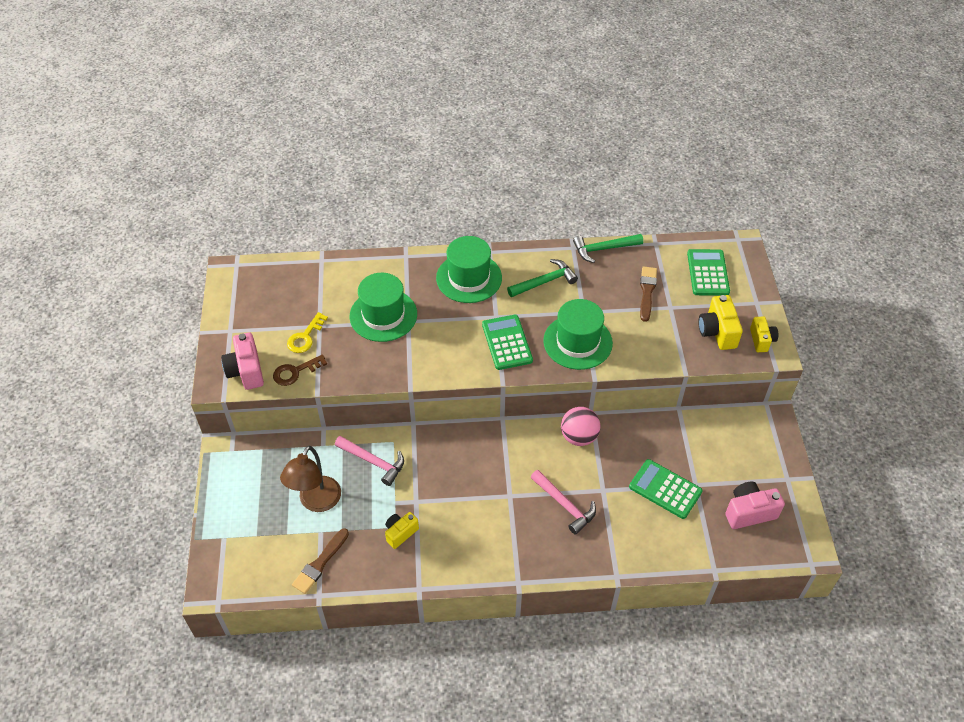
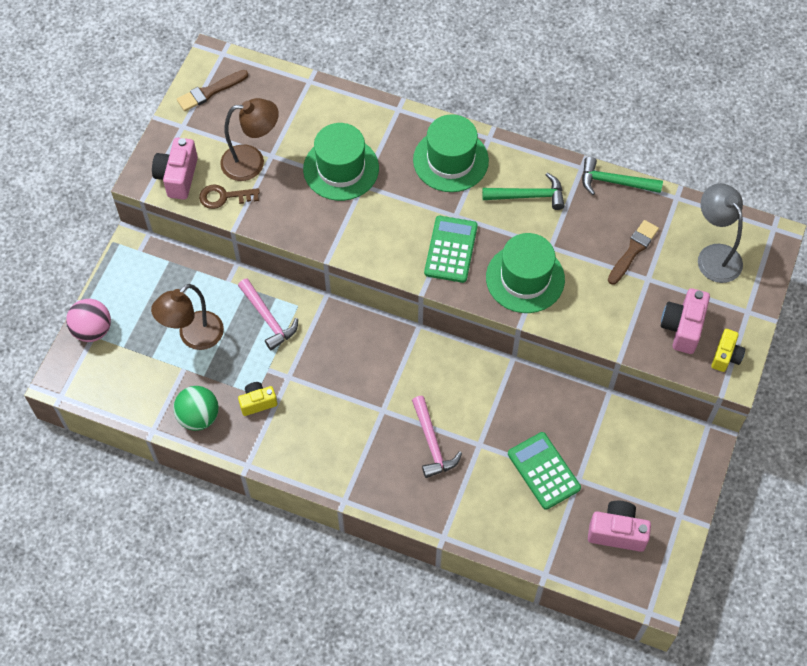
camera: 25 degrees right, 10 degrees up
(305, 337) = (252, 162): yellow key -> brown lamp
(320, 563) = (168, 400): brown brush -> brown brush (210, 91)
(354, 566) = (198, 417): none -> green ball
(579, 436) = (486, 378): pink ball -> pink ball (92, 330)
(708, 273) = (714, 255): green calculator -> grey lamp
(717, 332) = (682, 327): yellow camera -> pink camera

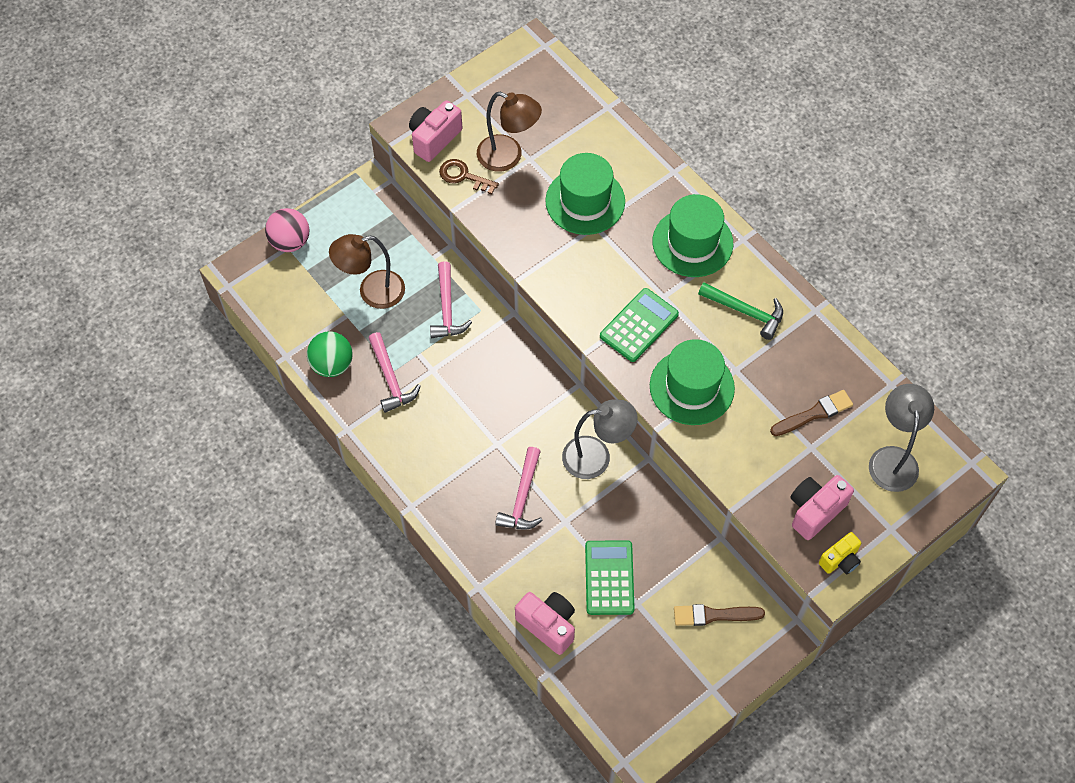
camera: 30 degrees right, 0 degrees up
(210, 91) = (511, 75): brown brush -> brown brush (714, 615)
(257, 402) = (391, 379): yellow camera -> pink hammer
(471, 377) = (596, 457): none -> grey lamp
(614, 182) = (839, 340): green hammer -> none
(617, 532) = (642, 671): pink camera -> pink camera (548, 625)

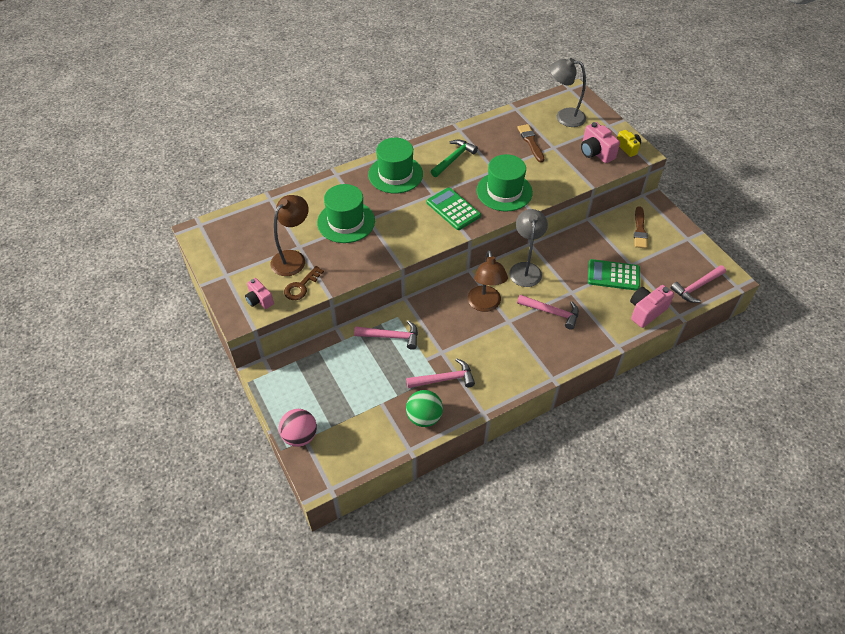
camera: 80 degrees left, 10 degrees down
(372, 292) = (364, 383): brown lamp -> brown lamp (485, 305)
(434, 138) = (259, 300): pink camera -> pink camera, size x0.66
(610, 699) = (696, 287): none -> pink hammer

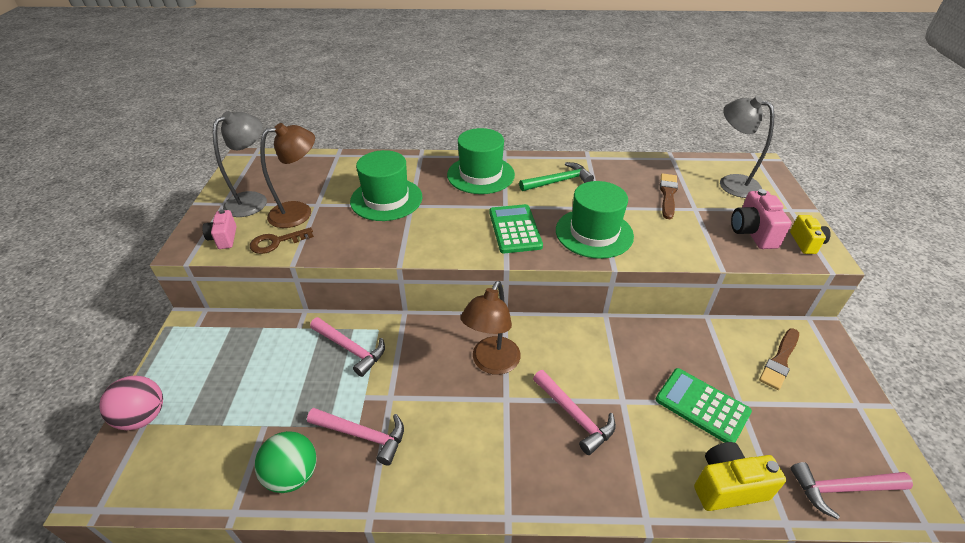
camera: 30 degrees right, 10 degrees down
(525, 269) = (577, 342): grey lamp -> grey lamp (253, 200)
(646, 311) = (727, 486): pink camera -> yellow camera

